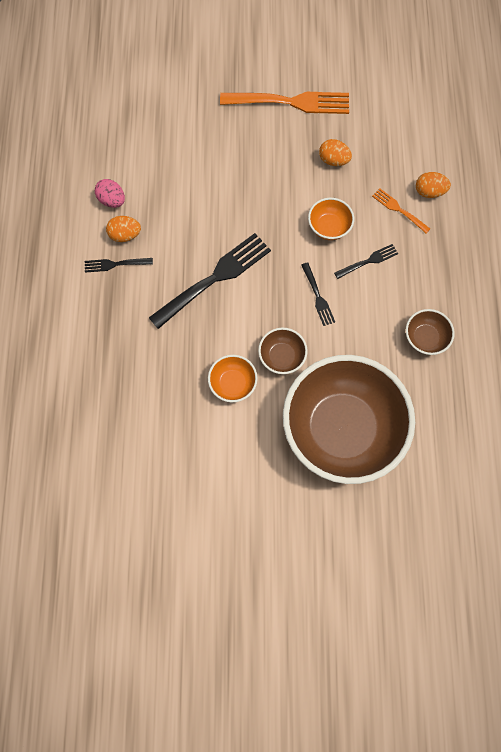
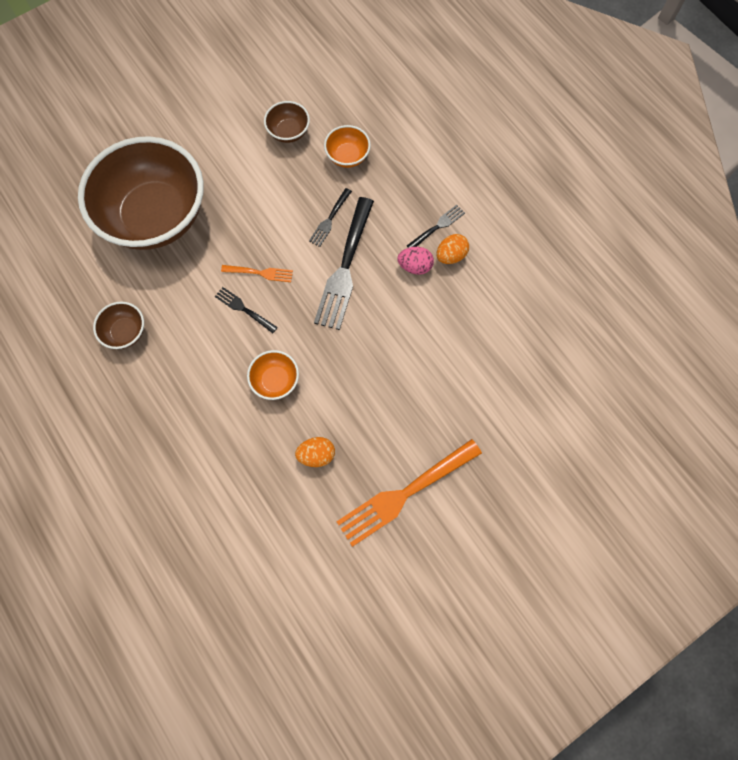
camera: 145 degrees right, 0 degrees up
(112, 200) = (489, 278): pink egg -> pink egg (415, 266)
(233, 383) = (267, 196): orange bowl -> orange bowl (347, 156)
(282, 356) = (241, 240): brown bowl -> brown bowl (288, 132)
(368, 261) = (218, 370): black fork -> black fork (330, 219)
(399, 210) = (218, 443): orange fork -> orange fork (259, 273)
(429, 192) = (199, 483): orange egg -> none

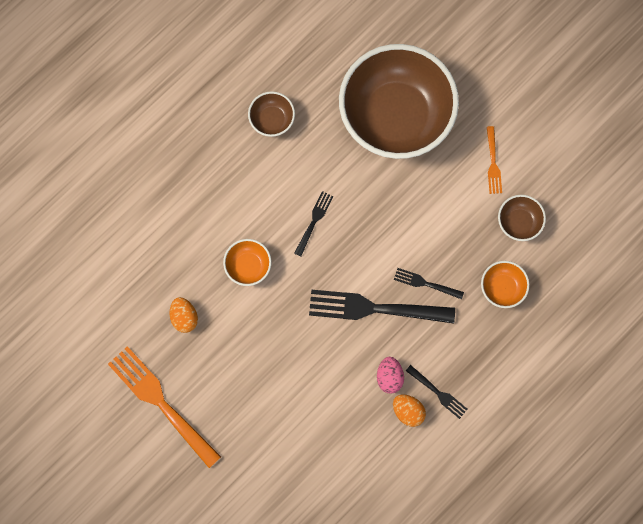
camera: 80 degrees right, 5 degrees up
(259, 273) = (354, 227): orange fork -> orange fork (493, 162)

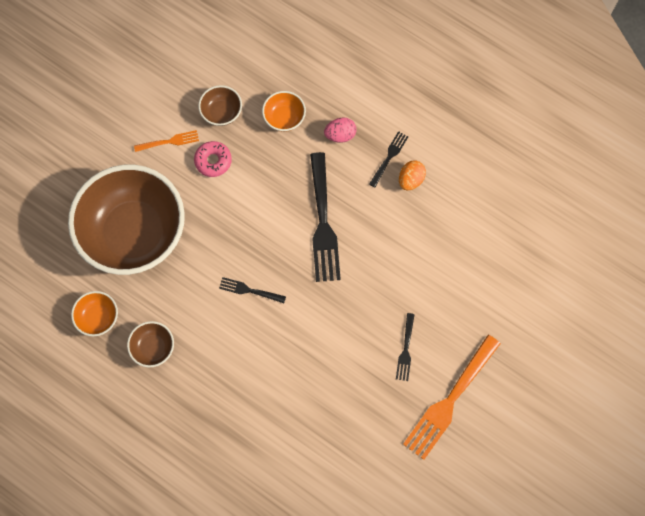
camera: 100 degrees left, 5 degrees down
(184, 317) = (364, 394): orange egg -> none
(248, 266) = (303, 343): orange bowl -> orange bowl (98, 317)
(389, 377) = (383, 200): pink egg -> pink egg (340, 135)
(426, 283) = (292, 182): black fork -> black fork (405, 349)
(463, 205) = (213, 161): none -> pink donut

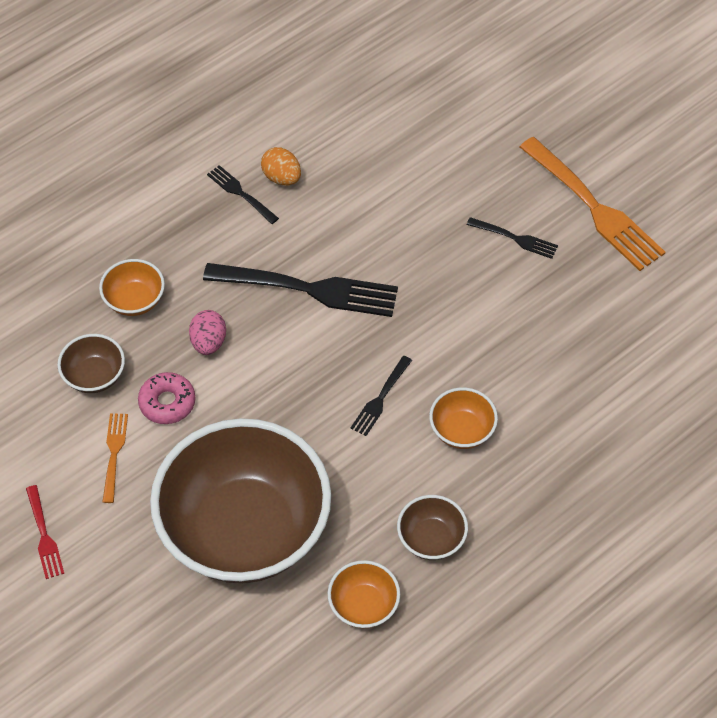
camera: 75 degrees left, 15 degrees down
(105, 120) = (44, 535): none -> red fork
(238, 348) = (462, 430): none -> orange bowl
(340, 135) = (187, 240): pink egg -> pink egg (208, 342)

